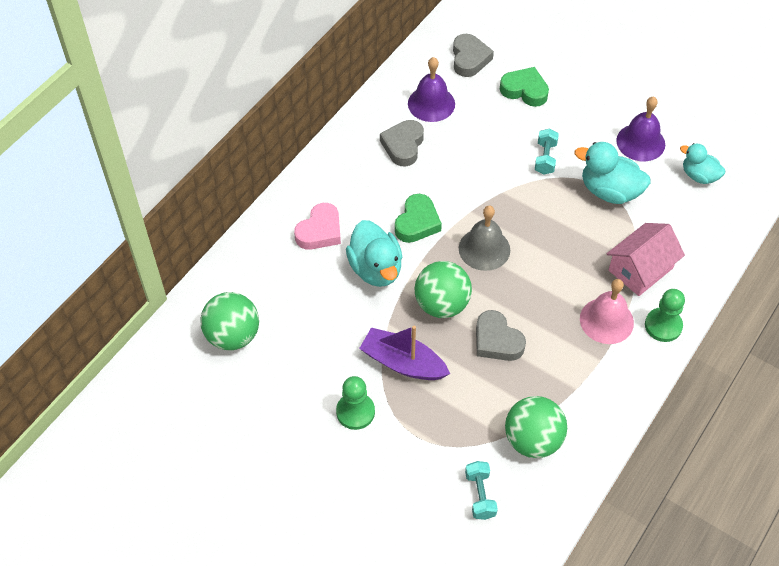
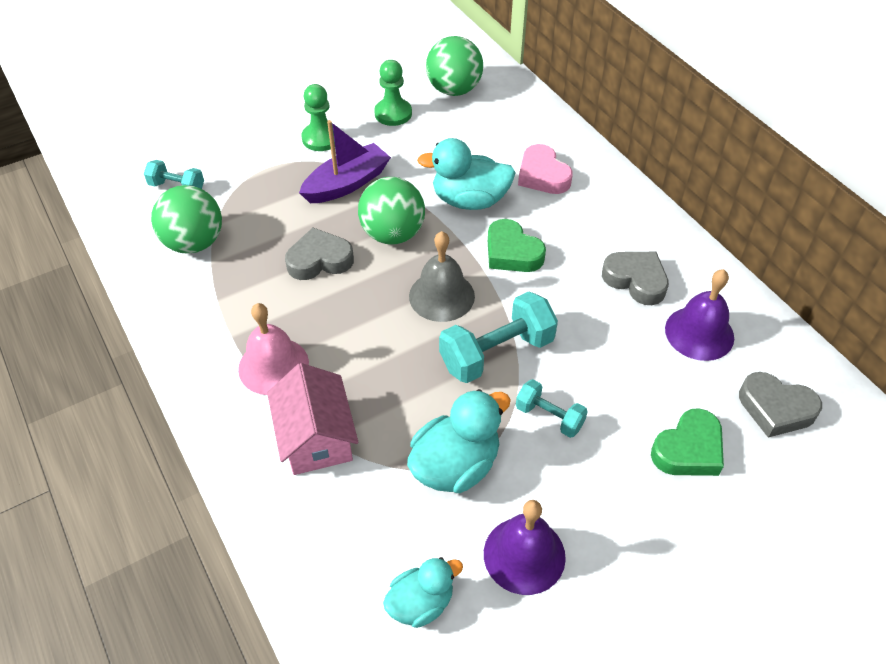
camera: 115 degrees right, 5 degrees down
(514, 200) = (496, 353): none -> turquoise dumbbell
(663, 326) = (226, 419): green pawn -> green pawn (393, 113)

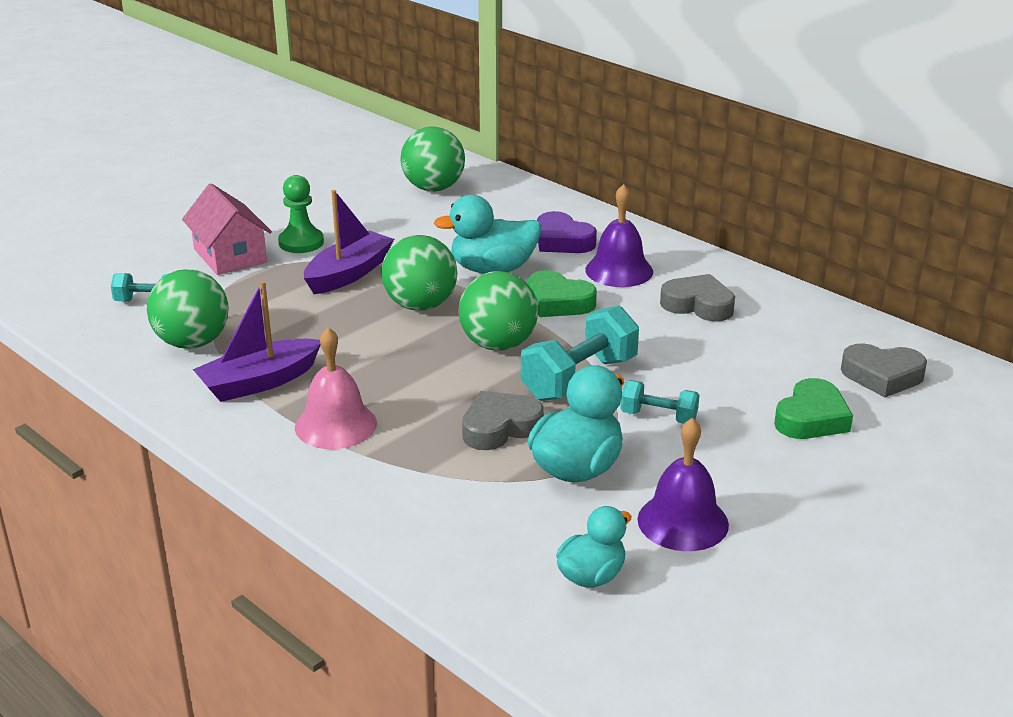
camera: 15 degrees left, 20 degrees down
(230, 301) = (259, 382): none -> purple boat
(316, 437) = (412, 472): pink house -> pink house (230, 256)
(319, 260) = (347, 336): grey heart -> grey heart (500, 427)
(393, 113) = (374, 214): green pawn -> none
(441, 296) = (498, 345): grey bell -> green ball
(542, 175) = (562, 241): pink heart -> purple heart
(699, 333) = (781, 334): purple bell -> purple bell (619, 270)

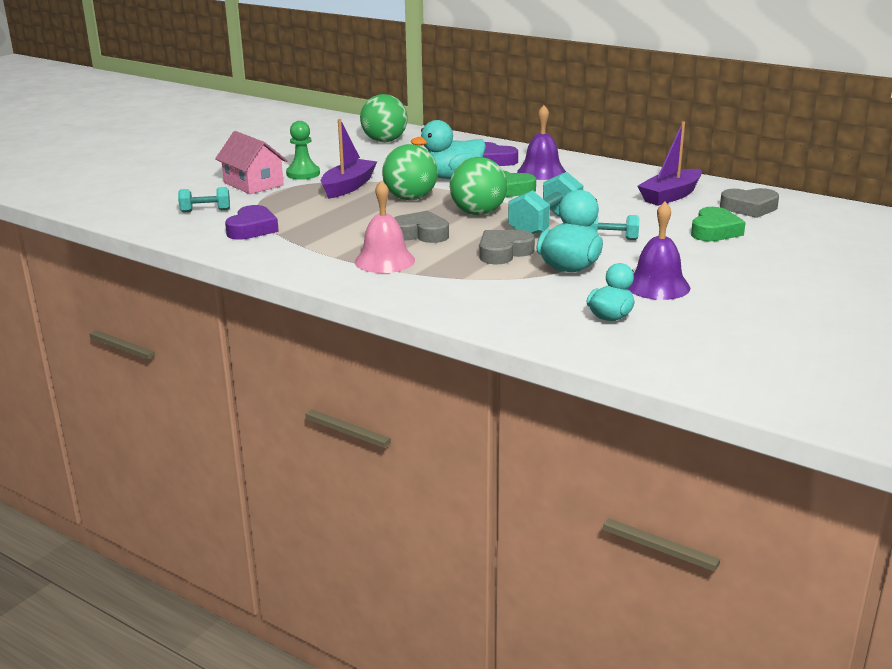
camera: 10 degrees left, 5 degrees down
(192, 343) = (252, 229): green ball -> purple heart
(259, 382) = (315, 244): purple boat -> purple boat (670, 196)
(698, 305) = (606, 184): grey heart -> grey heart (420, 234)

